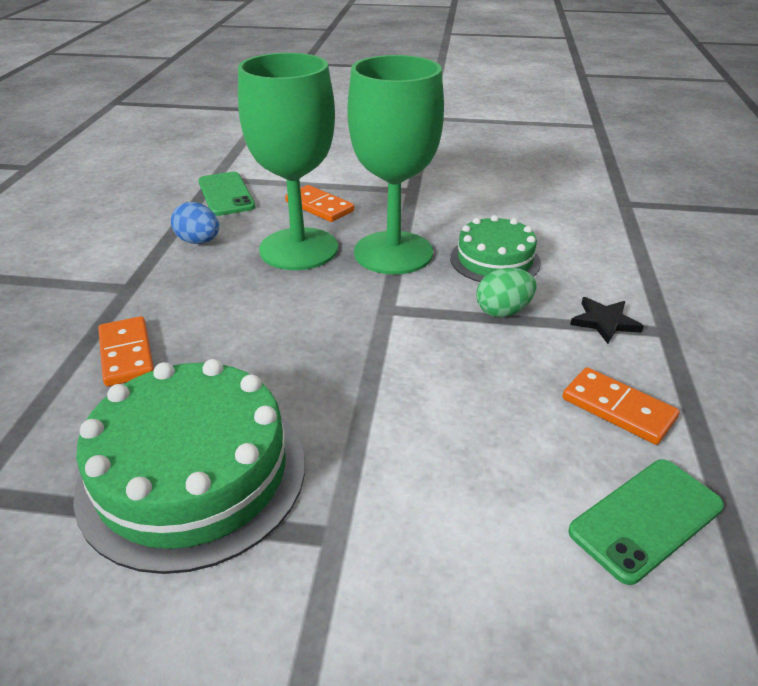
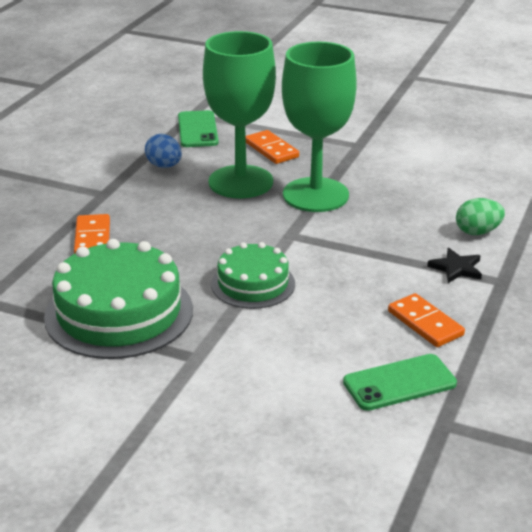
camera: 15 degrees right, 5 degrees down
(495, 260) = (396, 211): green cake -> green cake (253, 284)
(503, 311) = (380, 249): green egg -> green egg (477, 232)

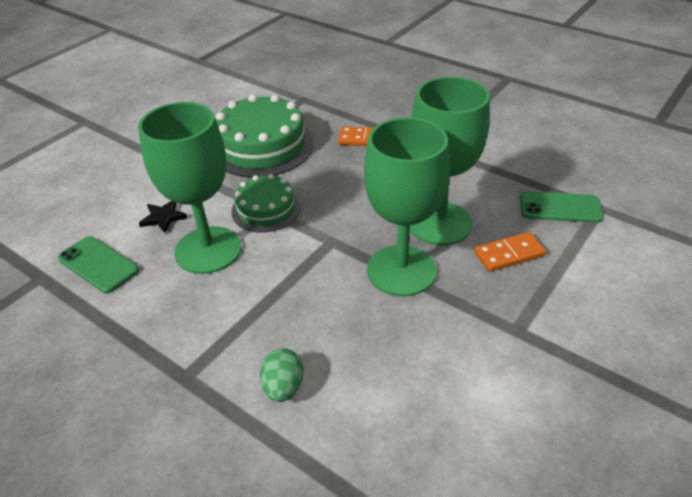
camera: 105 degrees right, 10 degrees up
(164, 166) = (480, 181): blue egg -> none
(338, 308) = (208, 250): none -> green goblet
(399, 383) = (98, 264): green phone -> green phone turned 45 degrees counterclockwise
(425, 323) = (156, 298): orange domino -> none
(456, 268) = (225, 346): black star -> black star (163, 217)

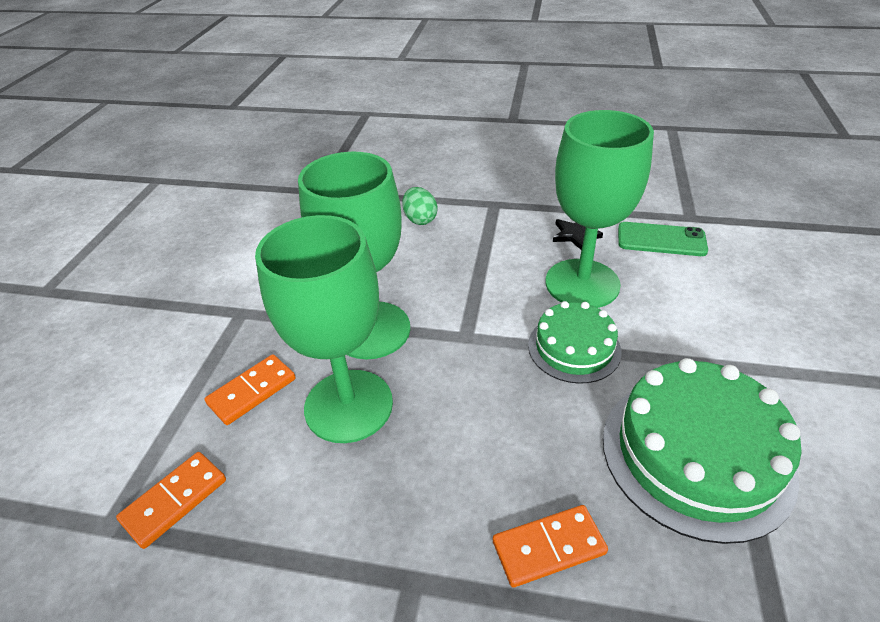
camera: 155 degrees right, 0 degrees up
(163, 217) = (670, 298): black star -> black star (575, 235)
(560, 207) = (174, 500): green phone -> orange domino

